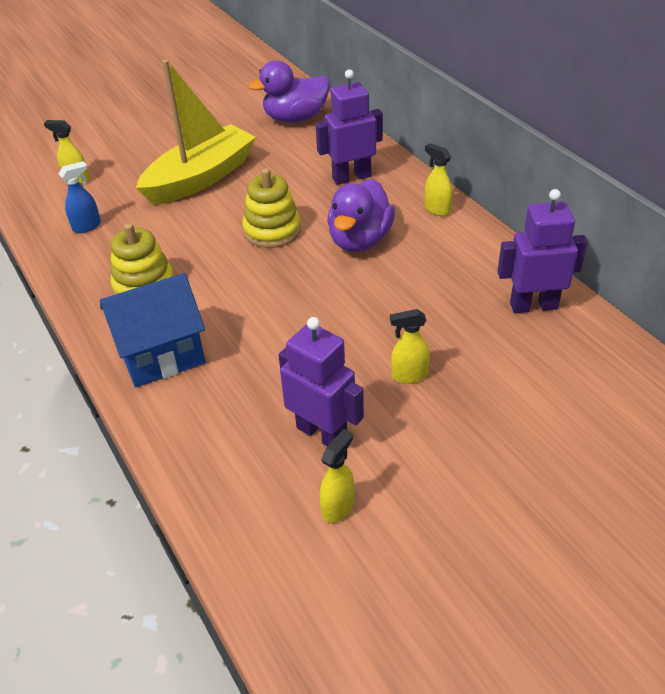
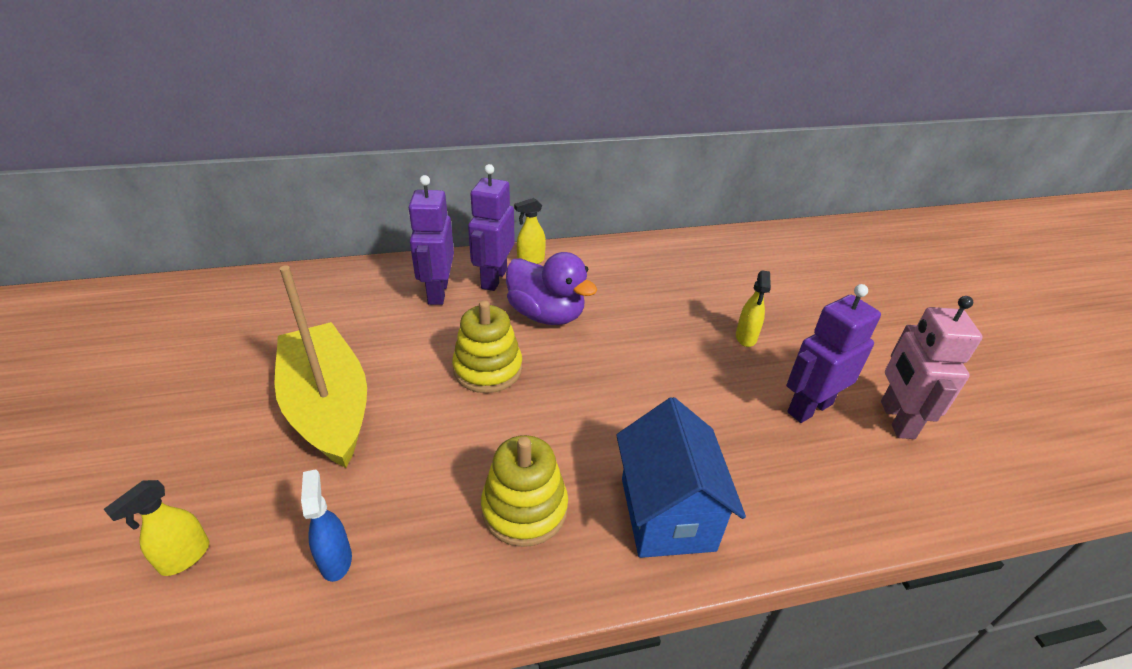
camera: 75 degrees left, 5 degrees down
(295, 118) = (282, 300): purple duck -> none
(338, 507) = (896, 420): yellow spray bottle -> pink robot
(533, 306) = (682, 255): purple robot -> purple robot (493, 279)

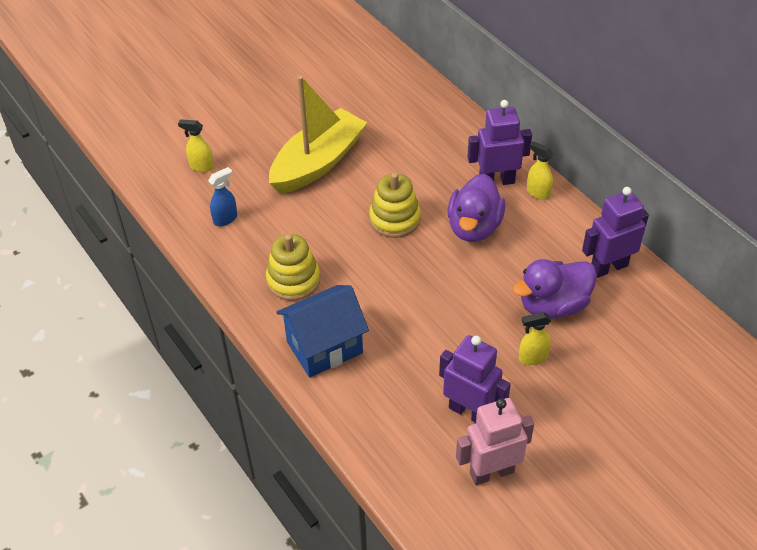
camera: 70 degrees right, 10 degrees up
(437, 292) = (456, 159): purple robot -> purple robot (608, 267)
(682, 302) = (553, 305): none -> purple duck

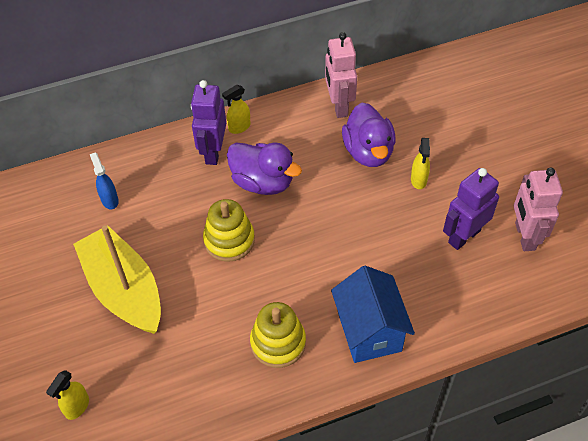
camera: 75 degrees left, 5 degrees up
(225, 219) = (169, 393): blue spray bottle -> blue spray bottle (109, 200)
(608, 267) = (339, 106): purple robot -> pink robot

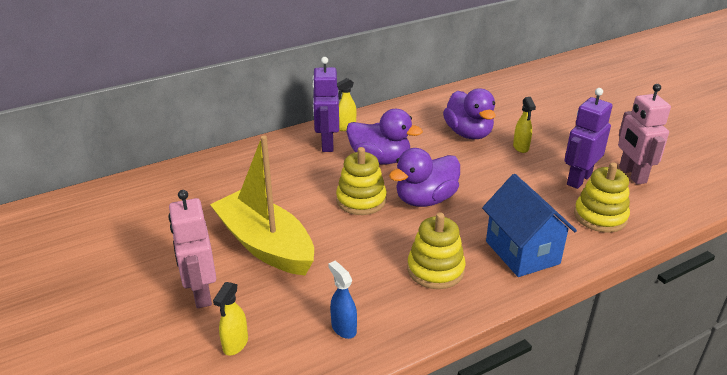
camera: 10 degrees left, 20 degrees down
(109, 200) = (235, 182): blue spray bottle -> blue spray bottle (343, 328)
(294, 247) = (425, 200): none -> purple duck
(339, 106) = (431, 108): pink robot -> pink robot (201, 293)
(466, 293) = (600, 216): none -> yellow stacking toy

